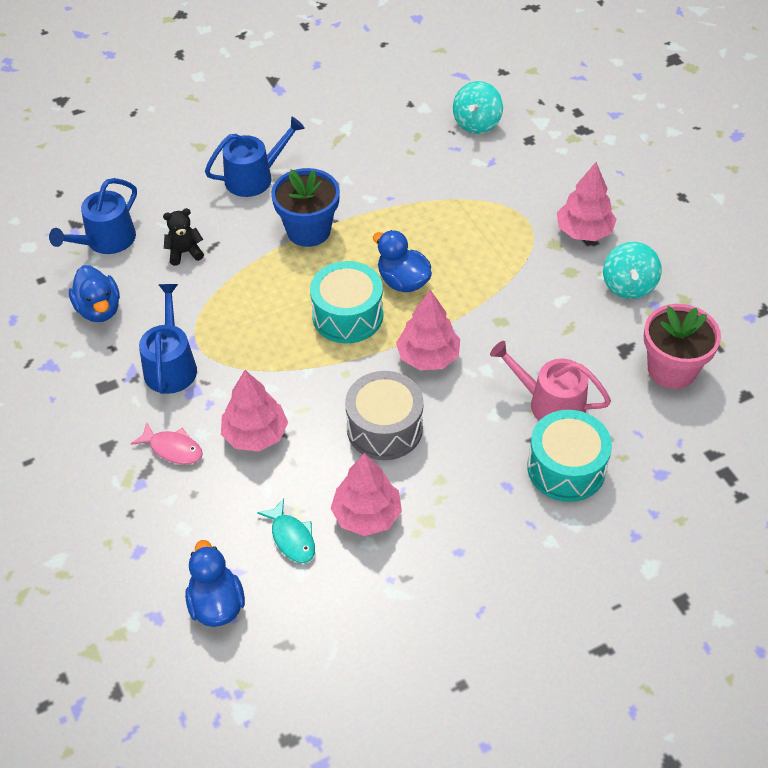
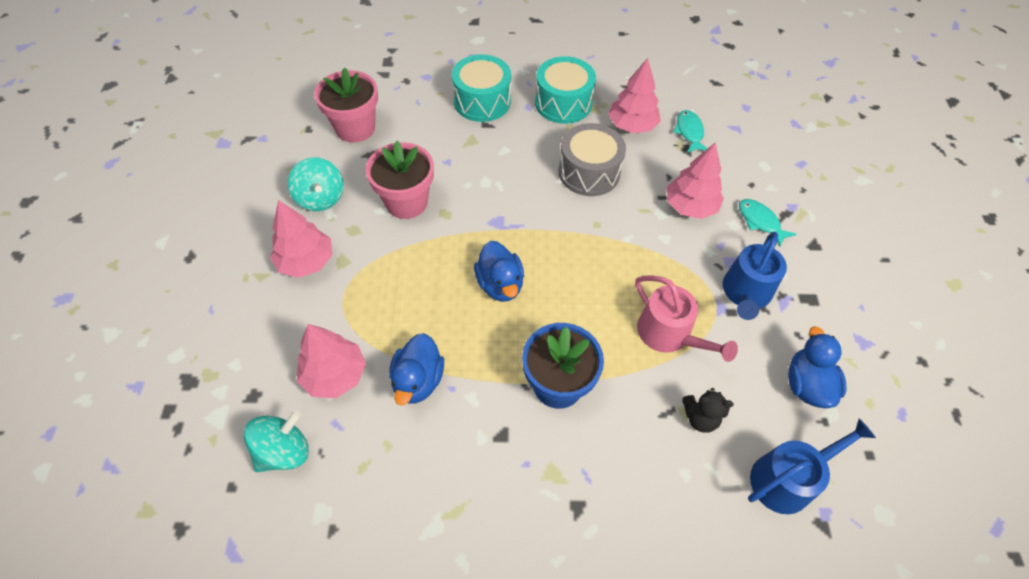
camera: 155 degrees left, 5 degrees up
(173, 449) = (760, 222): pink fish -> turquoise fish
(216, 604) = (753, 116): blue duck -> blue duck (418, 380)
(254, 177) = (584, 495): blue watering can -> none
(347, 315) = (568, 273): turquoise drum -> turquoise drum (563, 103)
(428, 357) = (523, 209): pink tree -> pink tree (335, 375)
(546, 316) = (406, 202): none -> pink flower pot
(550, 403) = (459, 141): pink watering can -> pink watering can (669, 334)
(628, 285) = (321, 198): turquoise spinning top -> turquoise spinning top turned 120 degrees clockwise

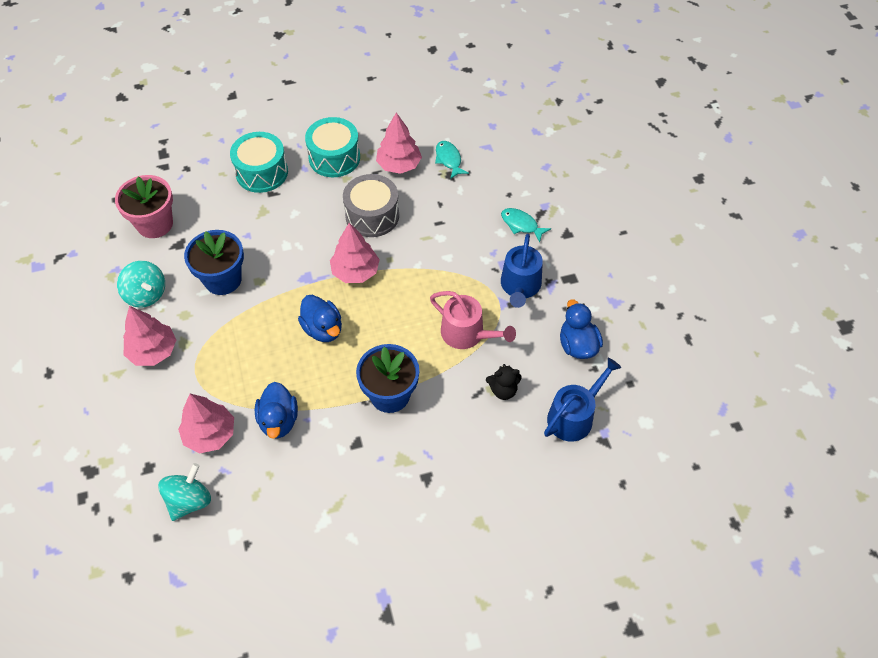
camera: 15 degrees left, 0 degrees up
(406, 202) = (223, 279): pink flower pot -> blue flower pot
(690, 206) = (462, 225): pink tree -> pink tree (355, 272)

